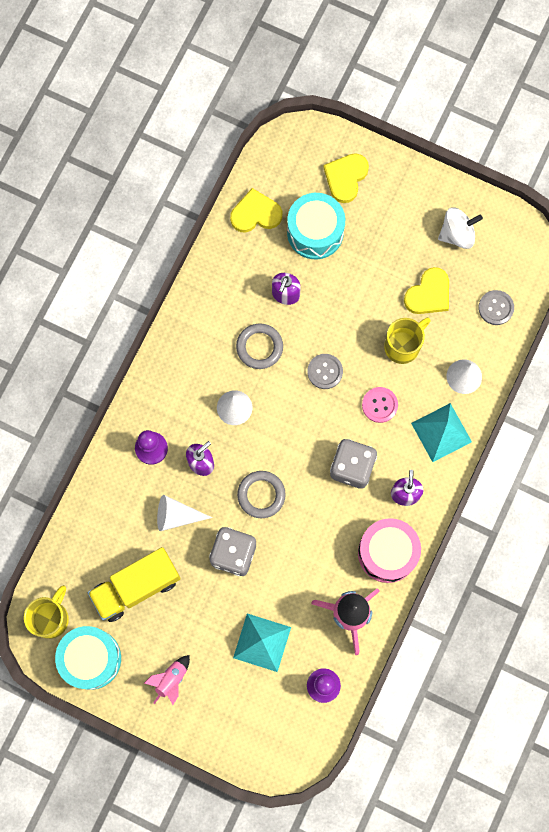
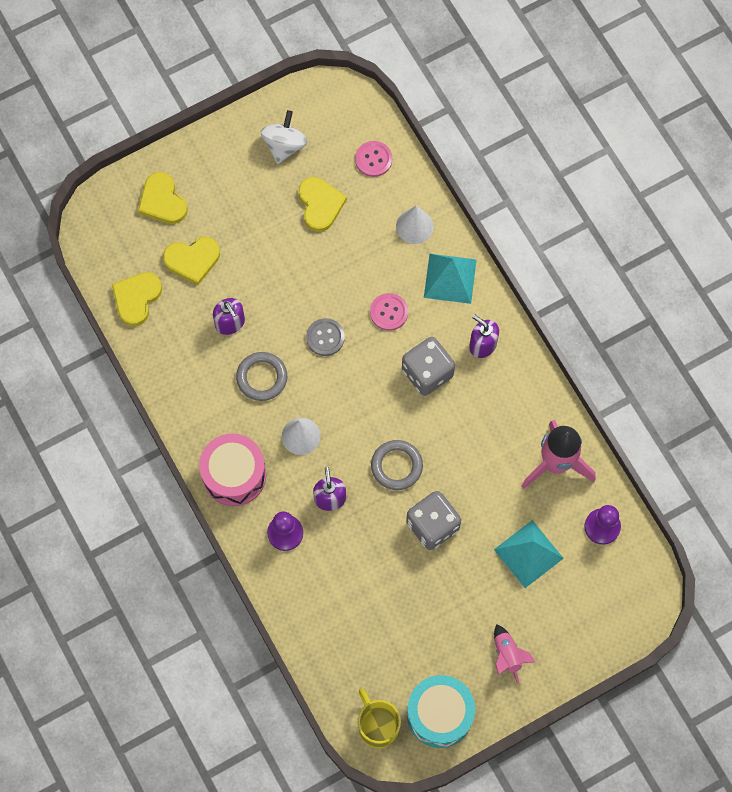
camera: 55 degrees left, 5 degrees down
(136, 587) = (402, 630): yellow truck -> none
(176, 516) = (363, 552): white cone -> none
(315, 232) = (192, 260): turquoise drum -> yellow heart
(387, 553) = (523, 394): pink drum -> pink drum (234, 475)
(403, 346) = (350, 257): yellow mug -> none
(496, 308) = (373, 159): grey button -> pink button

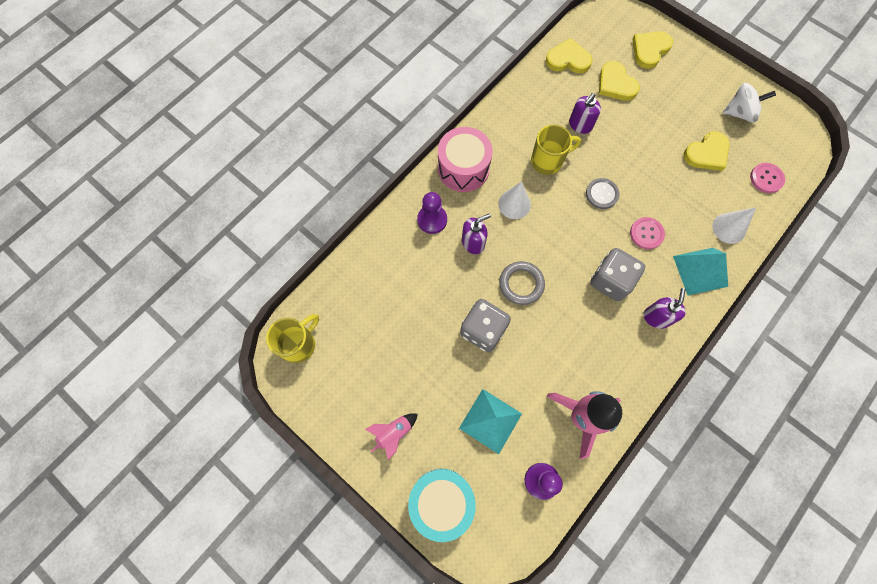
camera: 70 degrees right, 0 degrees up
(262, 377) = (548, 161): grey ring -> yellow mug
(439, 714) = (324, 392): turquoise drum -> turquoise drum (441, 501)

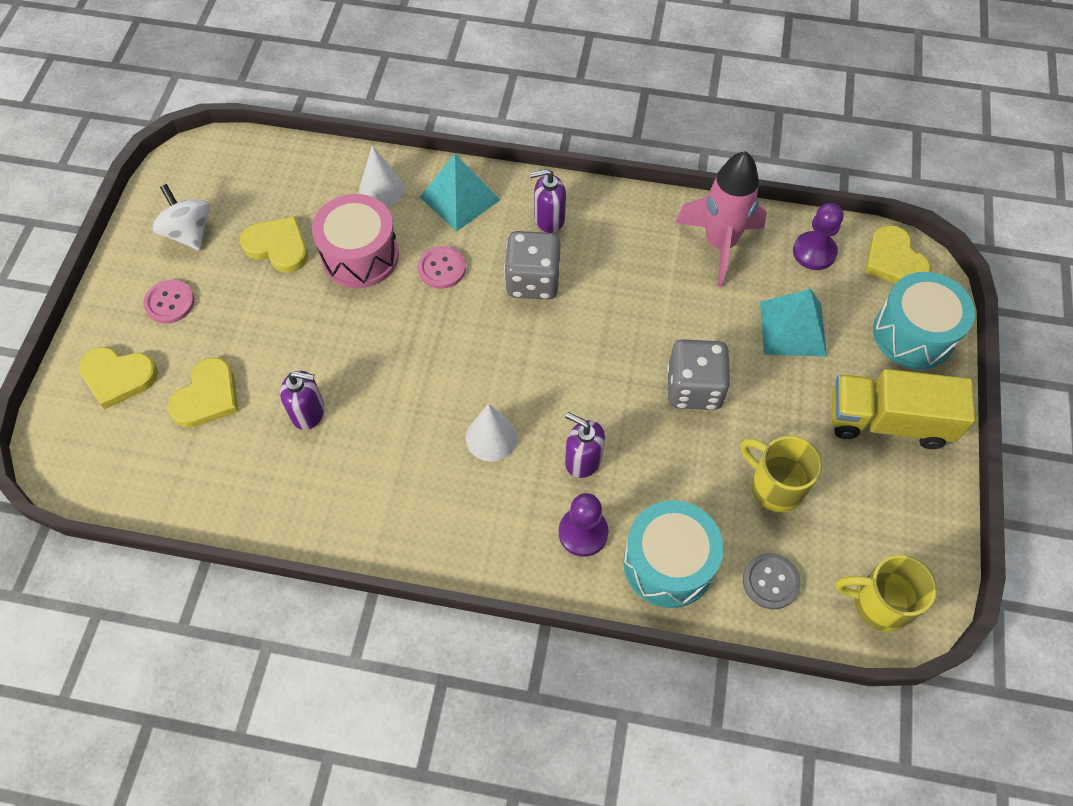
camera: 120 degrees left, 10 degrees down
(389, 251) = (668, 563): none -> turquoise drum
(394, 433) = (888, 421): pink rocket -> yellow truck
(463, 168) = (473, 534): pink drum -> pink drum (360, 256)
(521, 284) = (603, 374): grey ring -> none
(548, 161) = (395, 427): yellow mug -> yellow mug (774, 486)
(568, 59) = (188, 482): yellow heart -> yellow heart (893, 260)
(602, 194) = (411, 339): grey button -> grey button (770, 581)
(766, 178) = (284, 175): pink button -> pink button (170, 302)

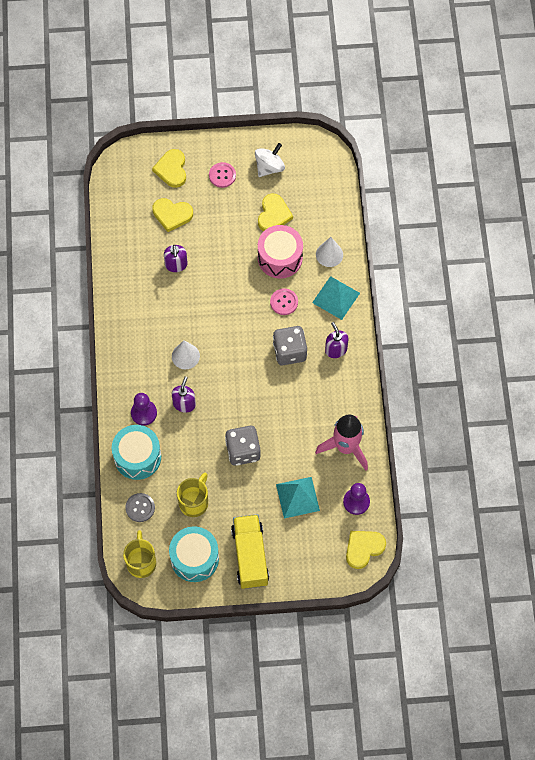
camera: 75 degrees right, 5 degrees up
(913, 334) = (313, 565): turquoise drum -> turquoise drum (194, 558)

